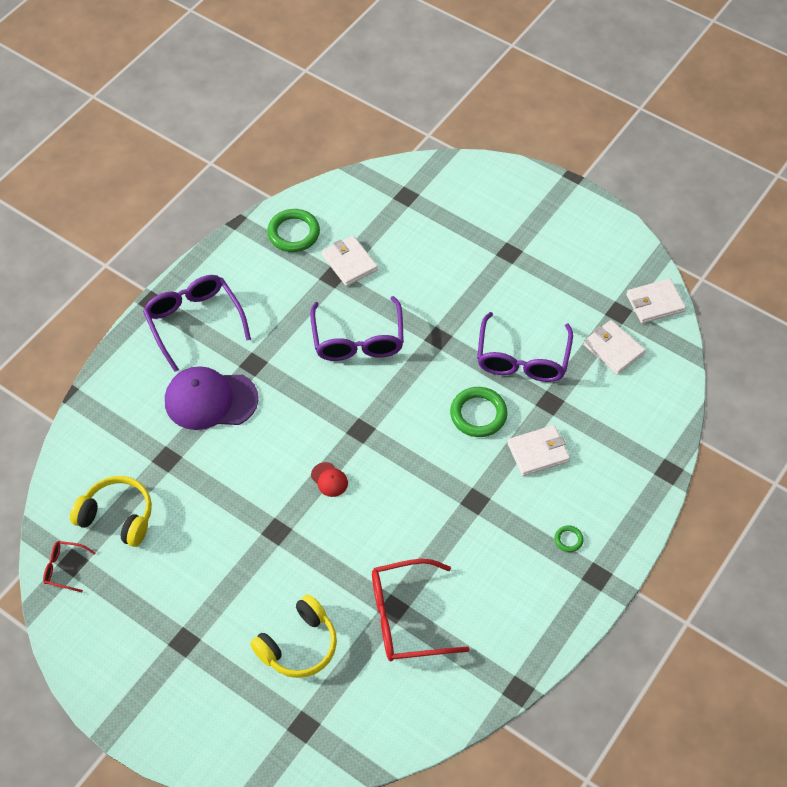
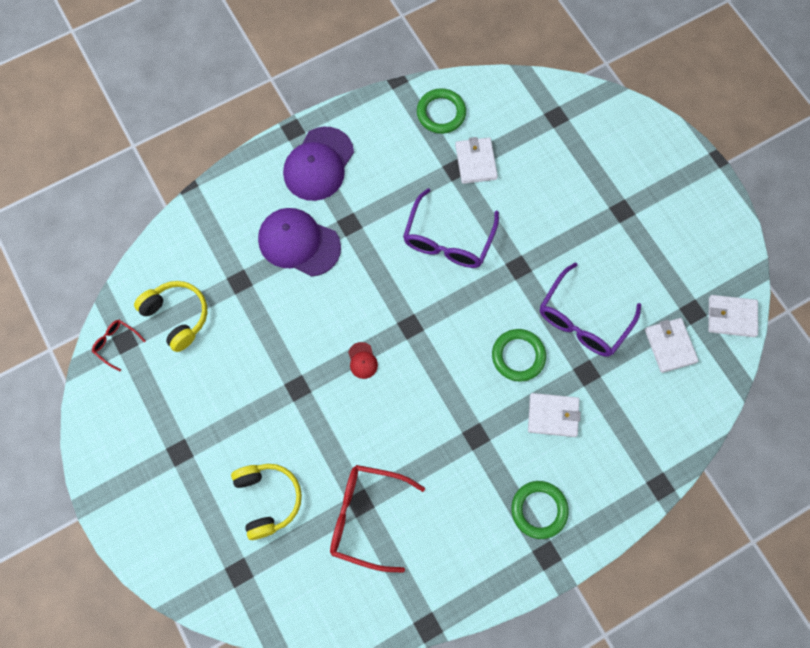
camera: 25 degrees right, 15 degrees up
(194, 322) = (318, 164): purple glasses -> purple cap
(298, 645) = (268, 499): yellow headphones -> yellow headphones turned 90 degrees counterclockwise
(568, 540) = (539, 510): green ring -> green ring, size x2.09

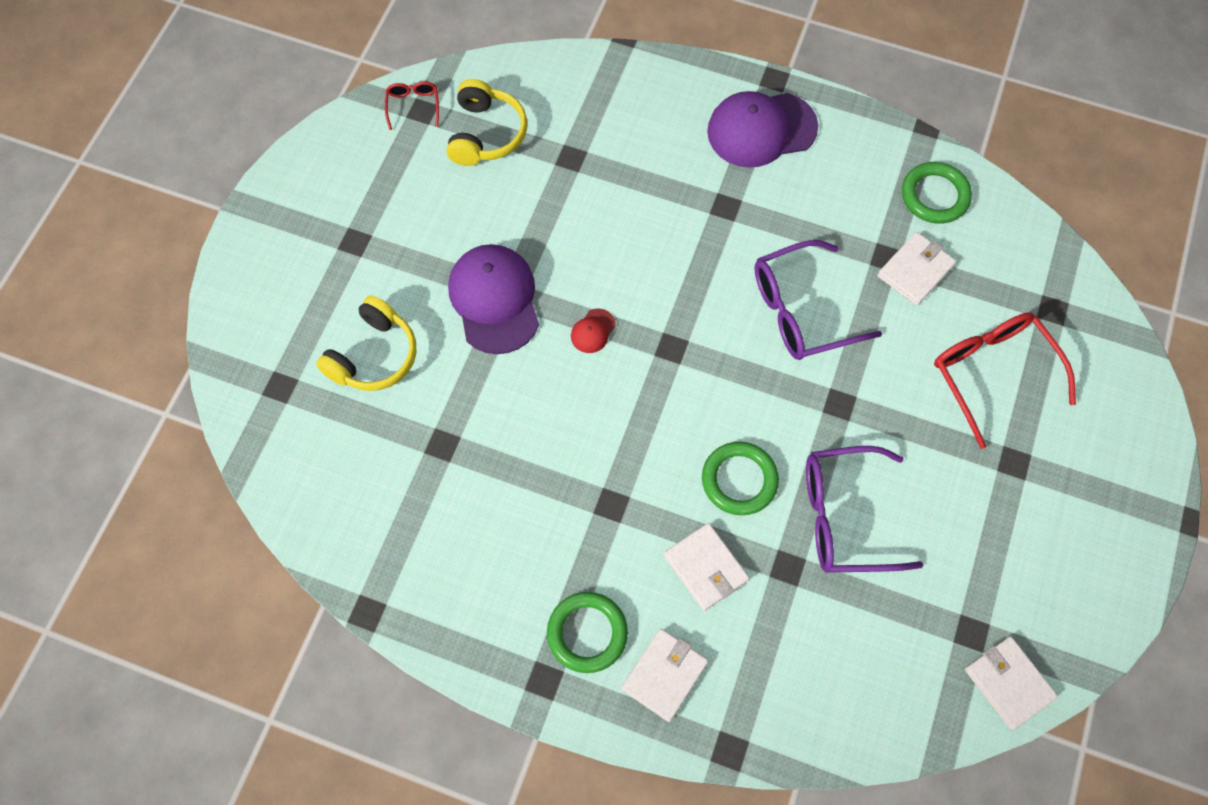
camera: 50 degrees right, 5 degrees down
(299, 243) = (661, 177): purple cap -> purple cap (494, 300)
(367, 517) = (433, 463): red glasses -> red glasses (993, 374)
(670, 346) = (905, 637): white wallet -> white wallet (664, 675)

